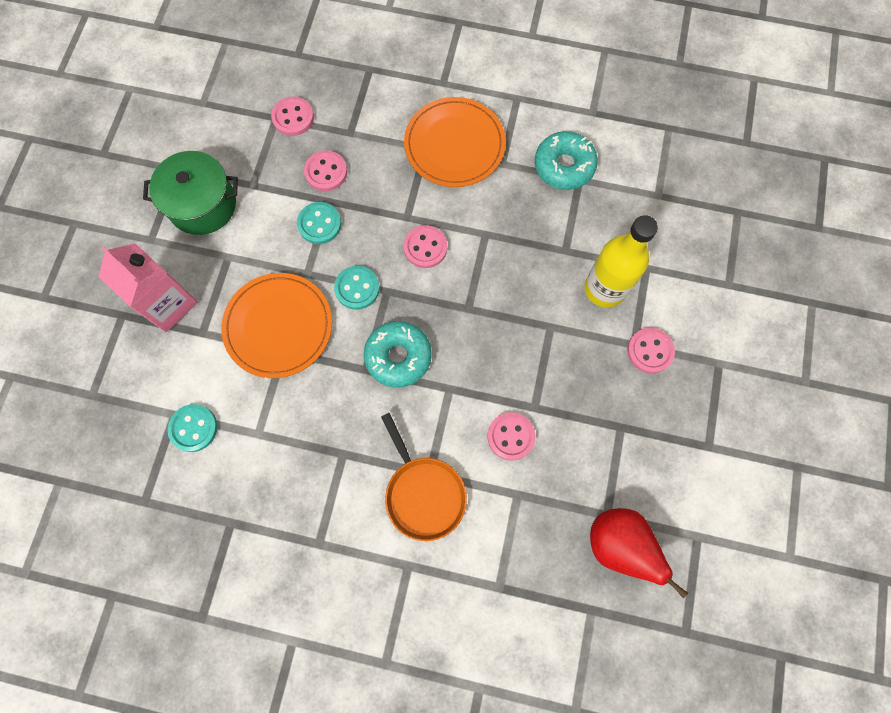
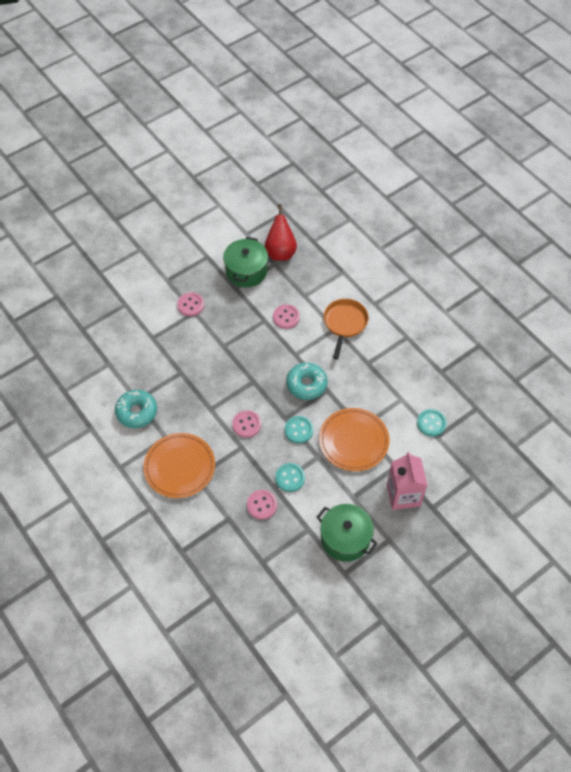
camera: 140 degrees left, 15 degrees down
(293, 117) = (252, 554): pink button -> none
(604, 289) = (181, 343): yellow bottle -> none
(633, 467) = (246, 271): none -> green pot

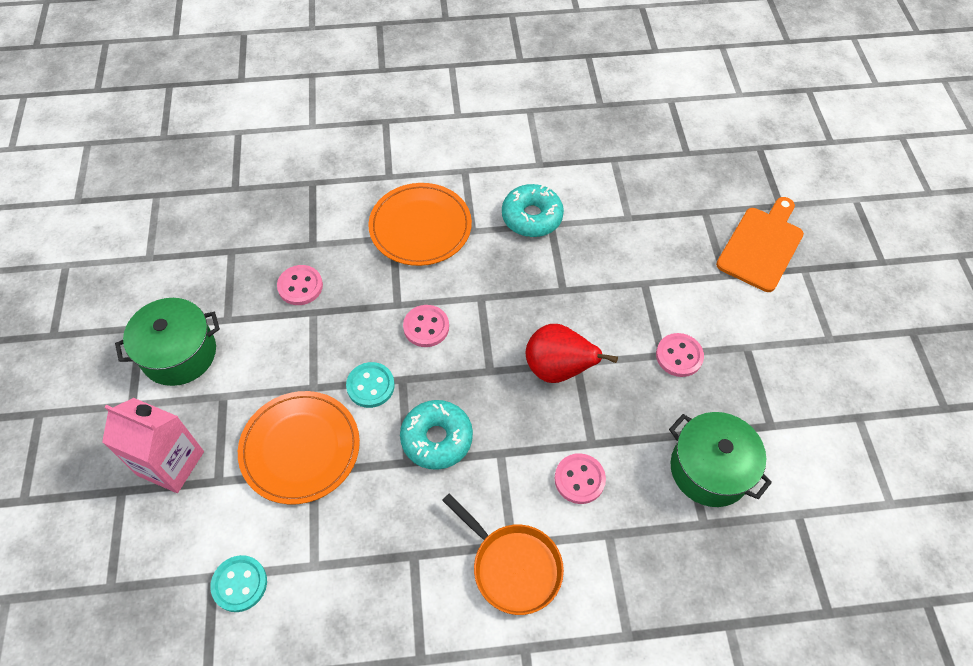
camera: 120 degrees right, 0 degrees up
(93, 295) = (761, 246): none -> orange cutting board
(280, 252) = (727, 549): red pear -> red pear (558, 369)
(290, 478) = (310, 336): turquoise button -> none

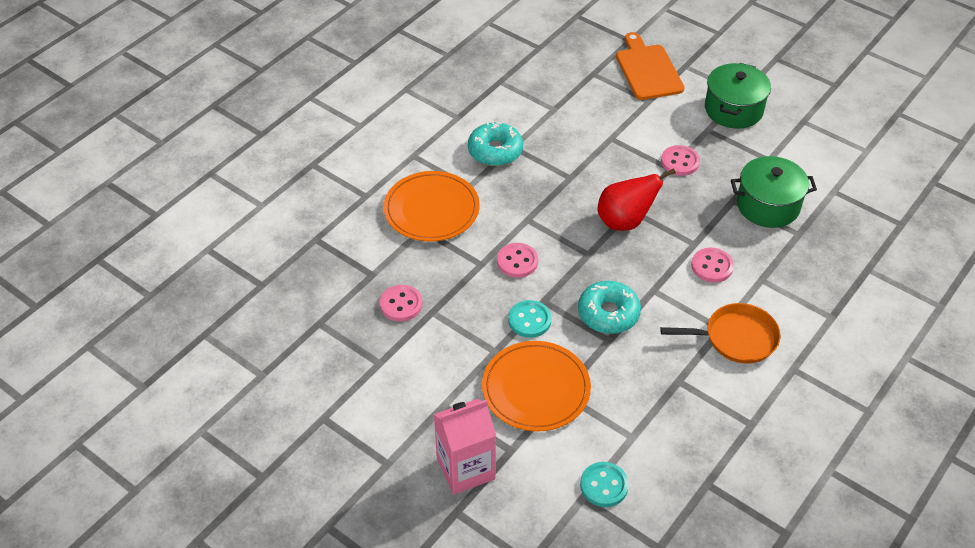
camera: 45 degrees left, 10 degrees down
(179, 353) = (375, 408): green pot -> green pot (733, 109)

